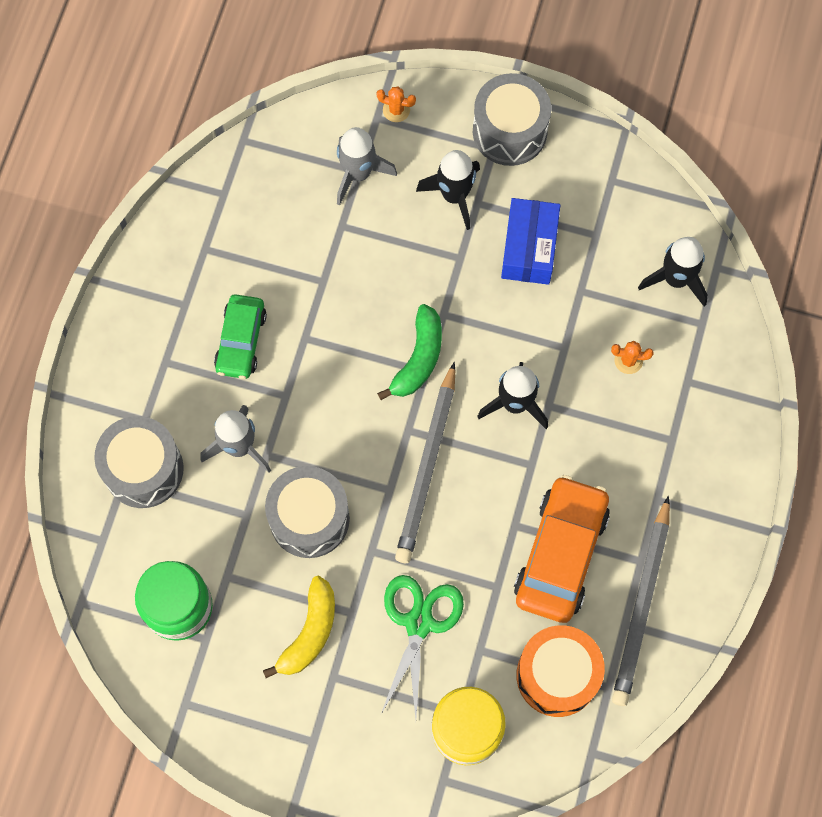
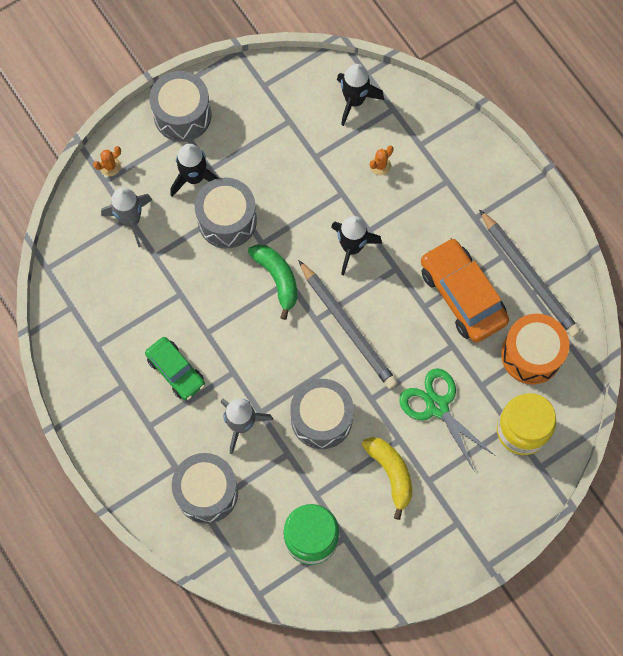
camera: 50 degrees left, 0 degrees up
(437, 262) = (227, 220): none -> grey drum
(529, 248) = (265, 163): blue box -> none

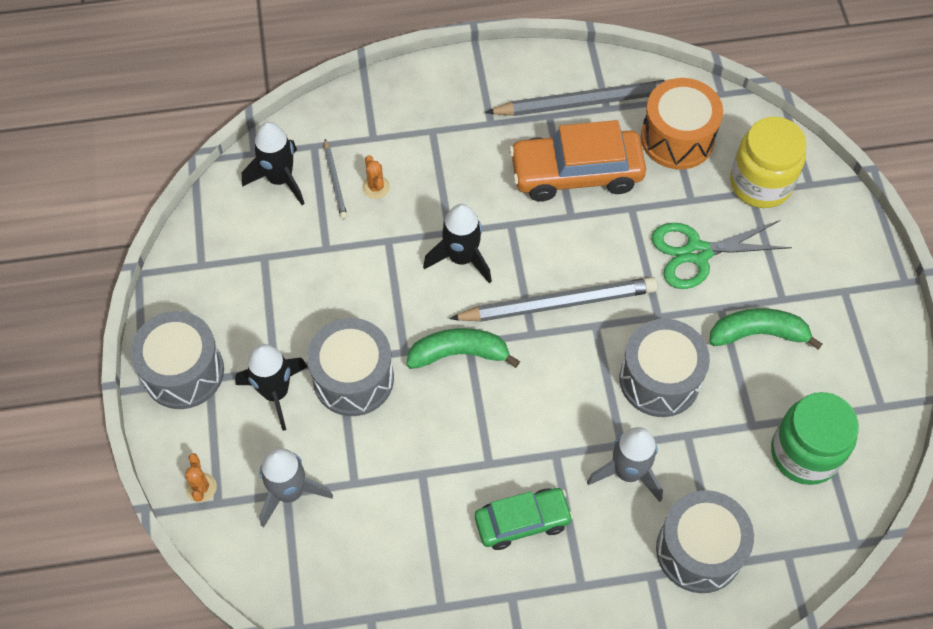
camera: 65 degrees left, 10 degrees down
(371, 137) = (335, 181): none -> grey pencil
(391, 473) = (758, 333): yellow banana -> green banana

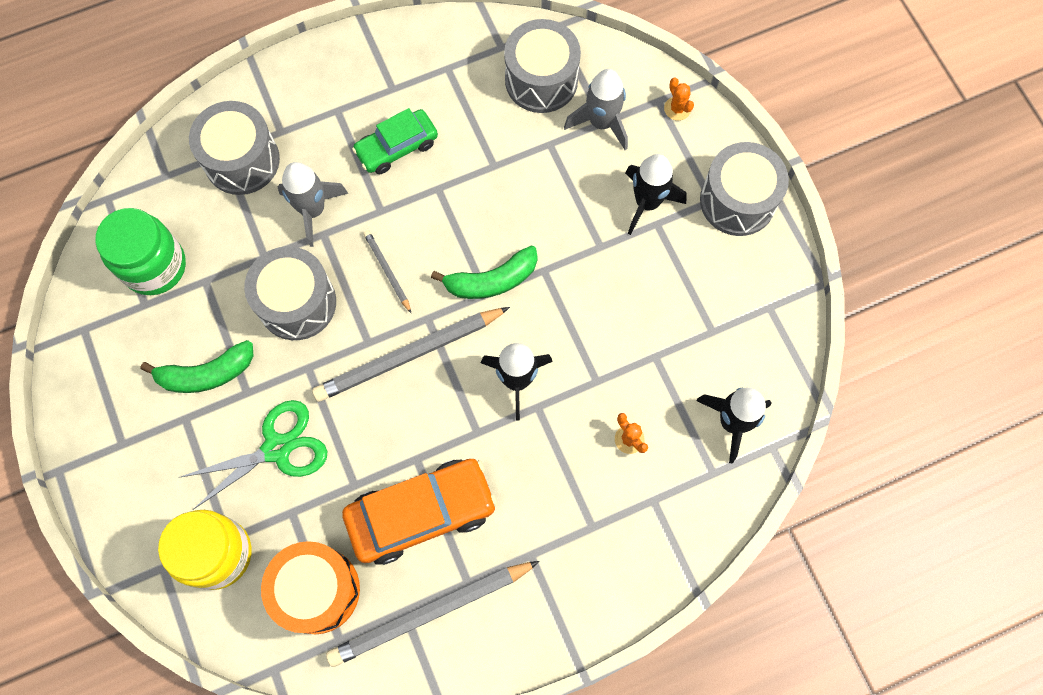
camera: 165 degrees right, 10 degrees up
(335, 181) = (674, 435): grey pencil -> grey pencil (387, 271)
(353, 378) = (582, 233): grey drum -> grey drum (541, 80)

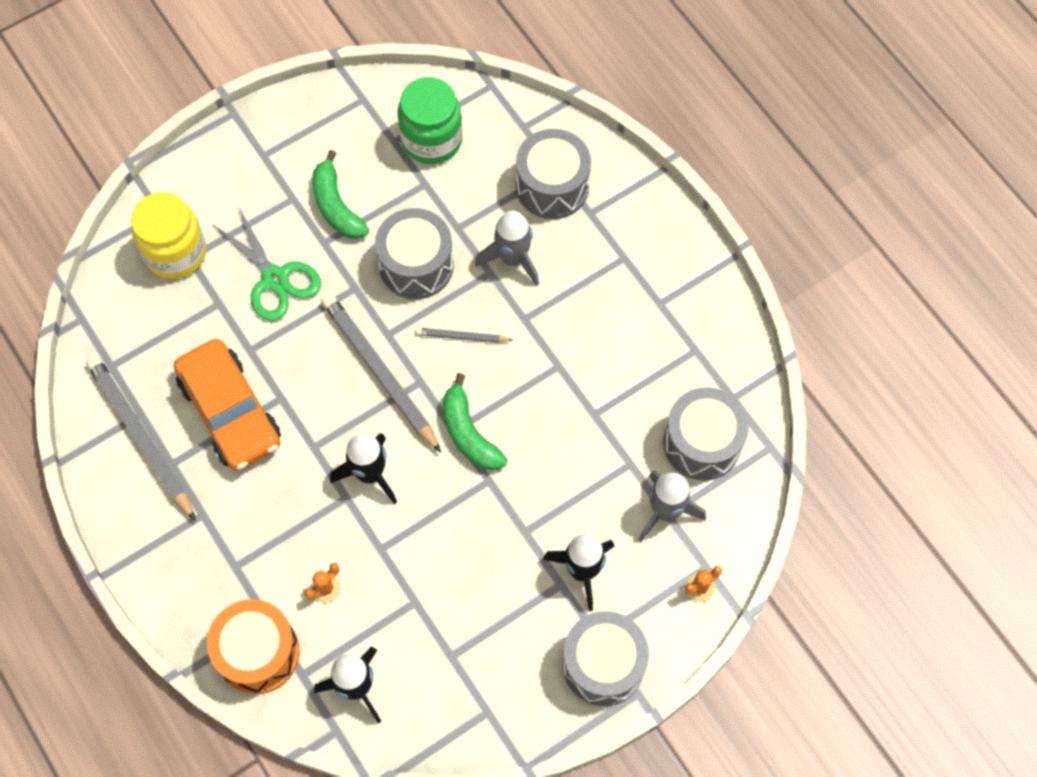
camera: 80 degrees right, 5 degrees down
(317, 590) = (152, 339): orange drum -> orange drum (258, 653)
(387, 271) = (462, 337): grey pencil -> grey pencil turned 135 degrees counterclockwise
(397, 147) = (595, 319): green car -> none

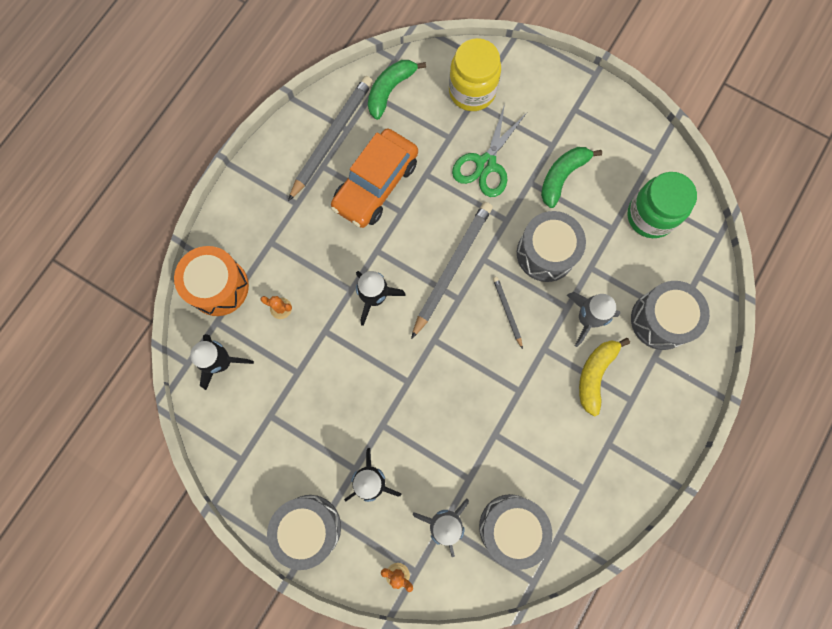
camera: 65 degrees right, 10 degrees up
(469, 433) = (436, 351): green banana -> green banana (390, 90)
(578, 280) = (595, 375): none -> yellow banana

